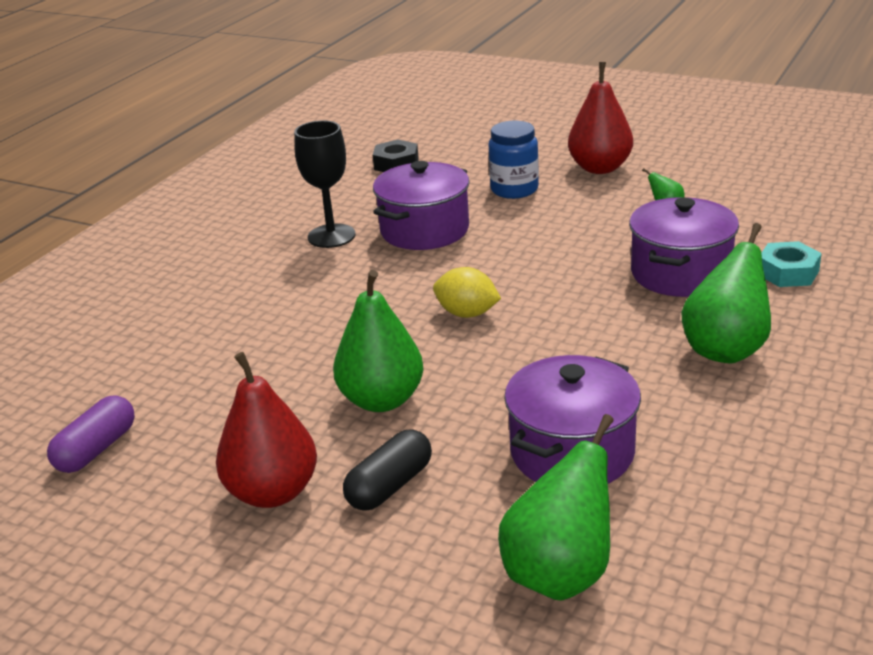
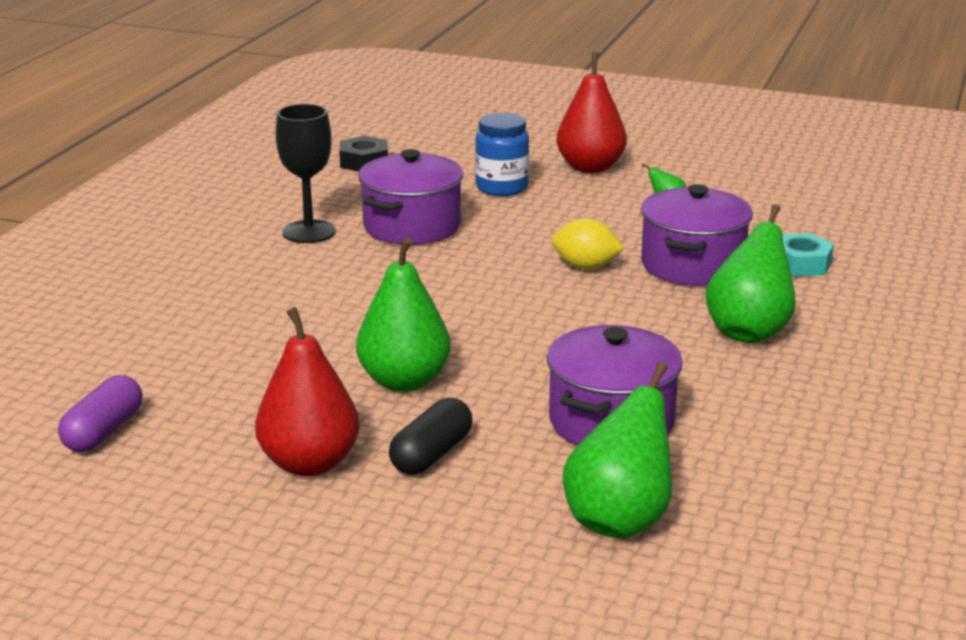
camera: 10 degrees left, 5 degrees down
(467, 313) = (476, 303): yellow lemon -> yellow lemon (585, 267)

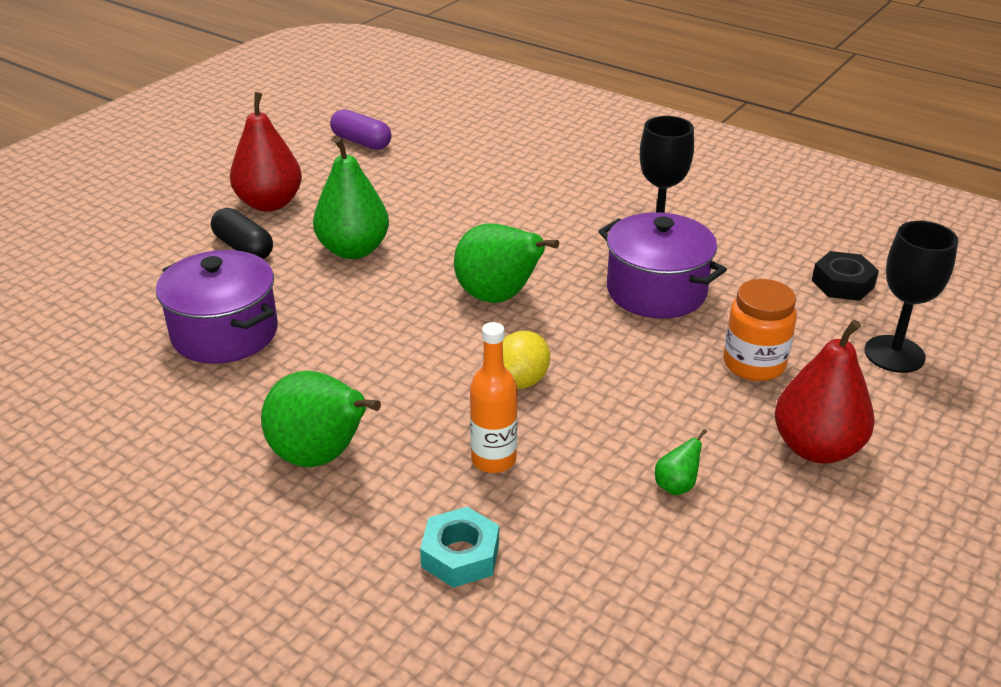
camera: 105 degrees right, 10 degrees up
(459, 147) = (894, 354): none -> black goblet
(501, 188) = (754, 364): blue jar -> orange jar
(619, 520) = (99, 309): green pear -> green pear (499, 297)
(692, 265) = (493, 459): purple pot -> orange bottle

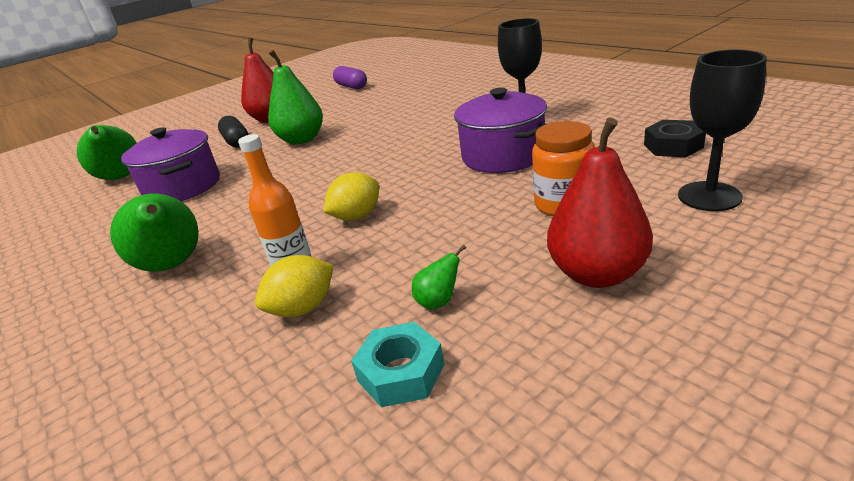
camera: 20 degrees right, 5 degrees down
(460, 555) = (210, 350): turquoise nut -> turquoise nut (401, 372)
(499, 297) = (379, 163): green pear -> green pear (121, 178)
(533, 502) = (303, 308): none -> yellow lemon

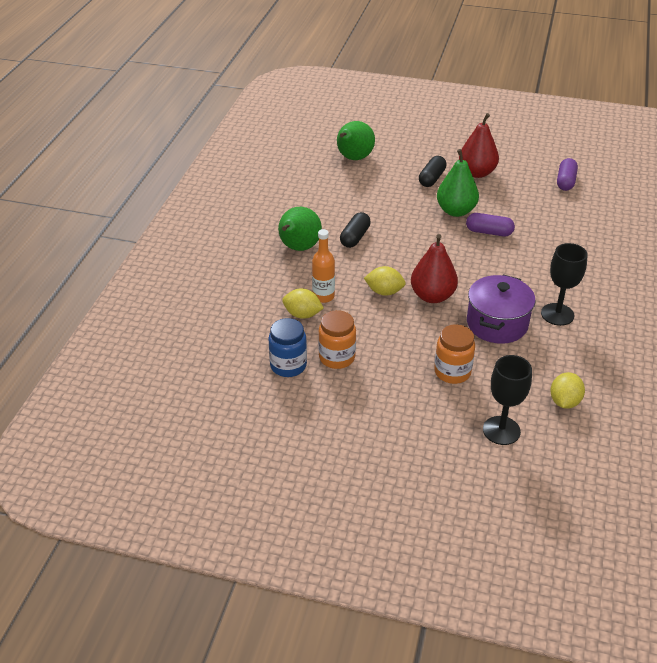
camera: 50 degrees right, 10 degrees up
(183, 187) = (363, 196): purple pot -> none
(233, 212) = (355, 237): none -> black capsule
(358, 130) = (489, 232): none -> purple capsule
(401, 372) = (288, 366): turquoise nut -> blue jar
(439, 301) = (337, 357): green pear -> orange jar
(597, 274) = (393, 404): red pear -> red pear (432, 296)
(673, 146) = (564, 401): black nut -> yellow lemon

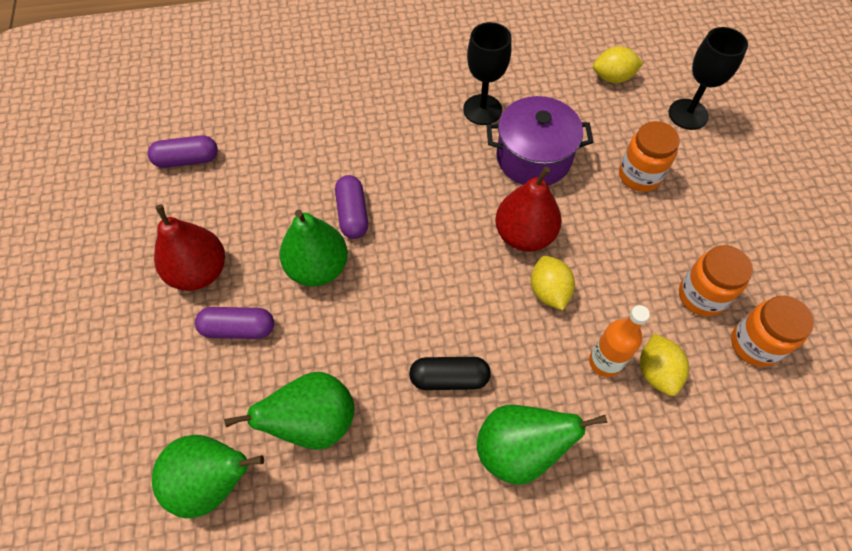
camera: 115 degrees left, 20 degrees up
(288, 366) = (754, 344): blue jar -> orange jar
(362, 190) = (313, 422): none -> green pear
(432, 178) = (238, 328): black capsule -> purple capsule

